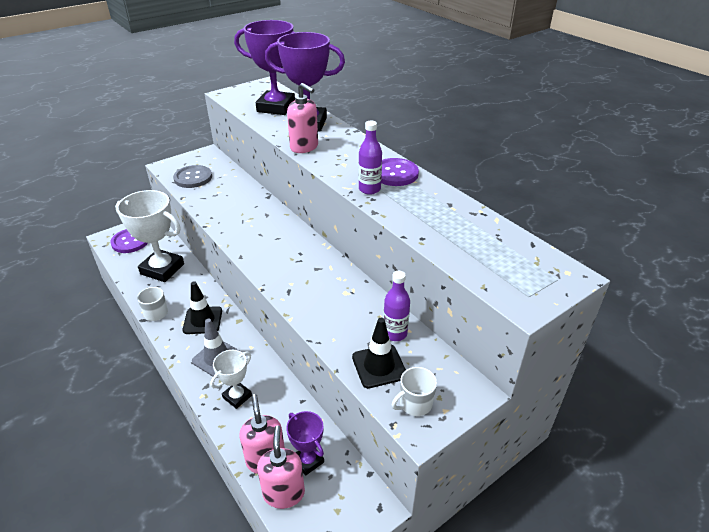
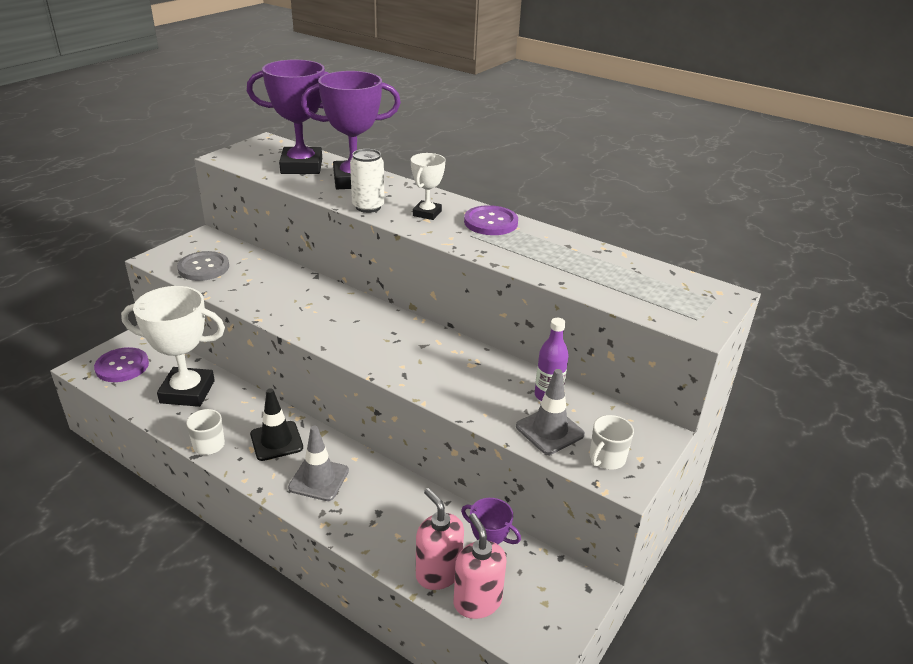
camera: 20 degrees left, 5 degrees down
(237, 396) = (367, 515): white trophy -> white trophy (427, 213)
(304, 147) = (368, 207): pink soap dispenser -> white can
(369, 189) = (473, 242): purple bottle -> none
(379, 366) = (549, 430): black traffic cone -> grey traffic cone

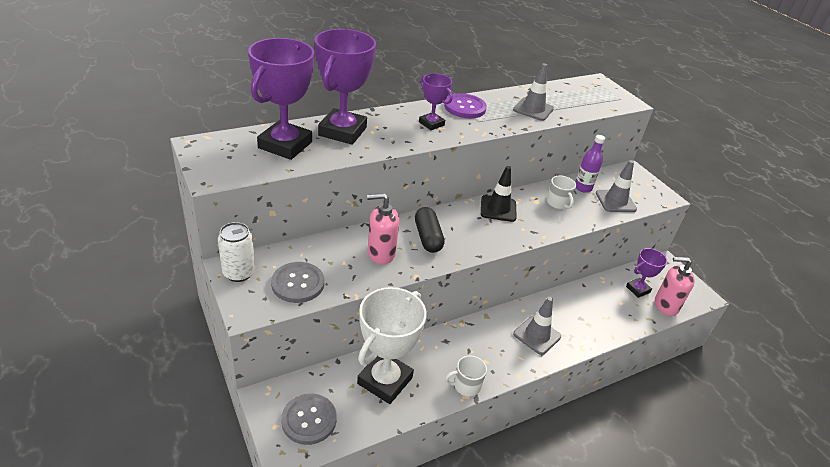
camera: 65 degrees left, 5 degrees up
(122, 366) = (309, 420): purple button -> grey button
(276, 441) = (483, 344): black traffic cone -> black traffic cone (498, 209)
(325, 311) = (428, 237): none -> black capsule
(368, 207) = (399, 142): white can -> white can (239, 273)
(427, 213) = (431, 124): white trophy -> purple trophy
(438, 573) = (640, 312): pink soap dispenser -> pink soap dispenser (381, 253)
(552, 261) = (533, 109): none -> grey traffic cone
(606, 458) = (645, 194): white mug -> white mug (557, 203)

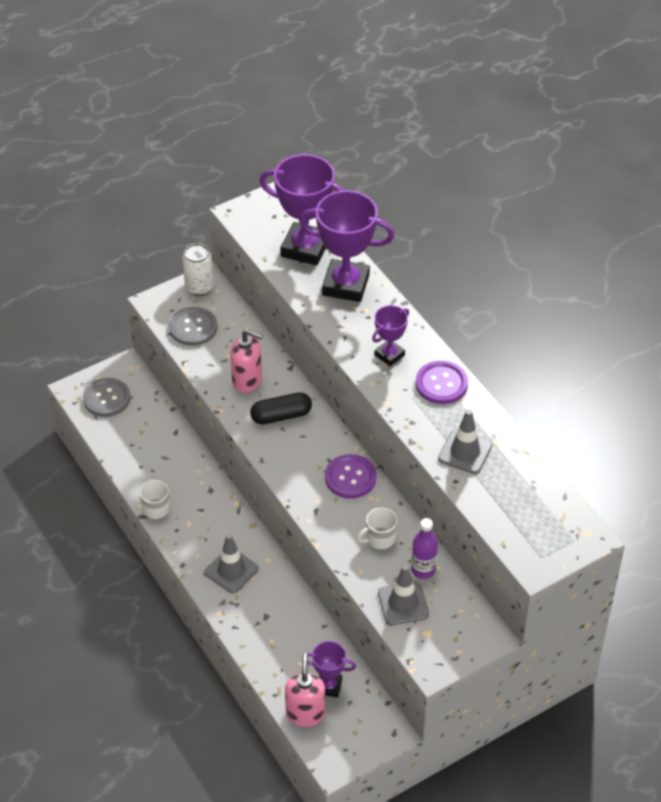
camera: 90 degrees right, 10 degrees up
(381, 253) = (247, 380): pink soap dispenser -> pink soap dispenser turned 120 degrees clockwise
(384, 380) = (154, 445): white trophy -> none
(498, 209) = (350, 478): black traffic cone -> purple button
(637, 289) = (329, 686): purple trophy -> purple trophy turned 45 degrees counterclockwise

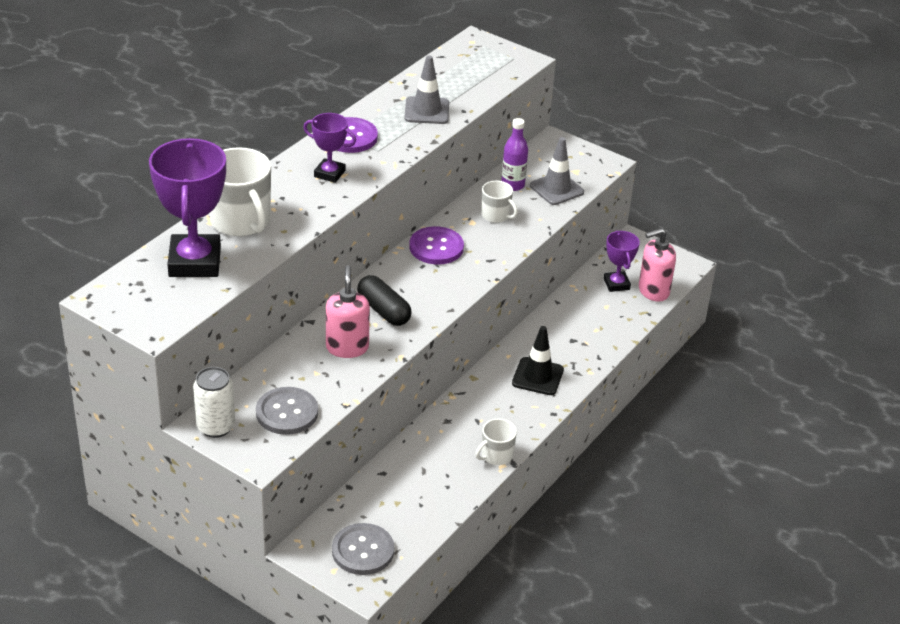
camera: 115 degrees left, 10 degrees down
(231, 571) = (537, 376): grey traffic cone -> black traffic cone
(346, 285) = (241, 221): purple trophy -> white mug

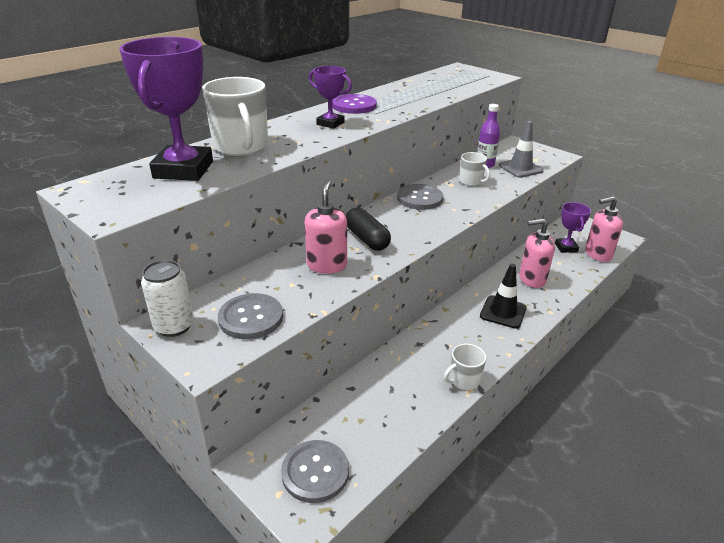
camera: 10 degrees right, 5 degrees down
(426, 111) = (419, 96): grey traffic cone -> none
(436, 247) = (420, 198): purple button -> grey button
(572, 332) = (532, 279): none -> pink soap dispenser

